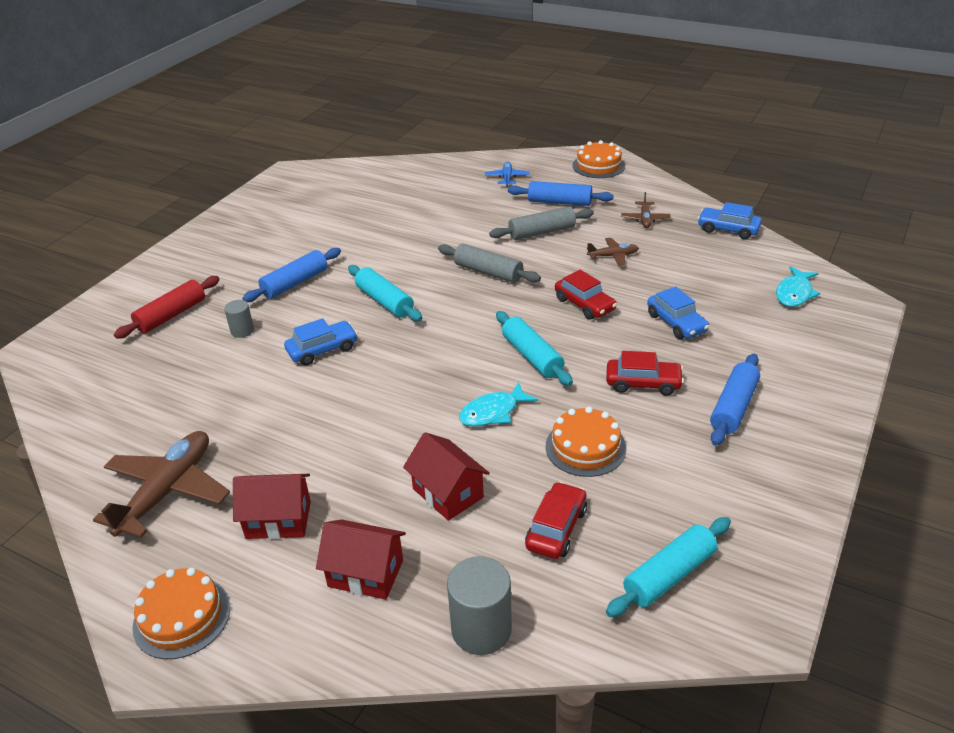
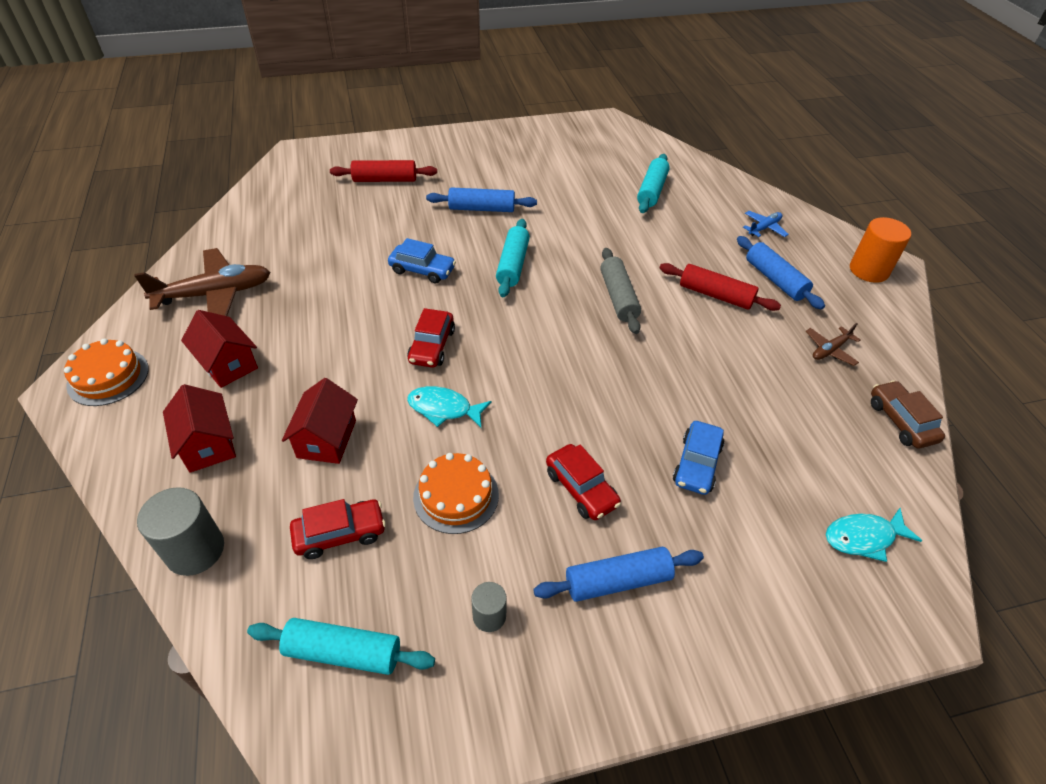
camera: 45 degrees right, 10 degrees up
(242, 331) = (402, 220): grey cylinder -> grey cylinder (489, 616)
(532, 356) = (538, 390): turquoise rolling pin -> turquoise rolling pin (651, 191)
(542, 232) = (715, 295): grey rolling pin -> red rolling pin
(584, 304) = (647, 383): red car -> red car (432, 346)
(598, 166) = (869, 270): orange cake -> orange cylinder
(613, 256) = (742, 361): brown plane -> none
(728, 229) = (901, 421): blue car -> brown car

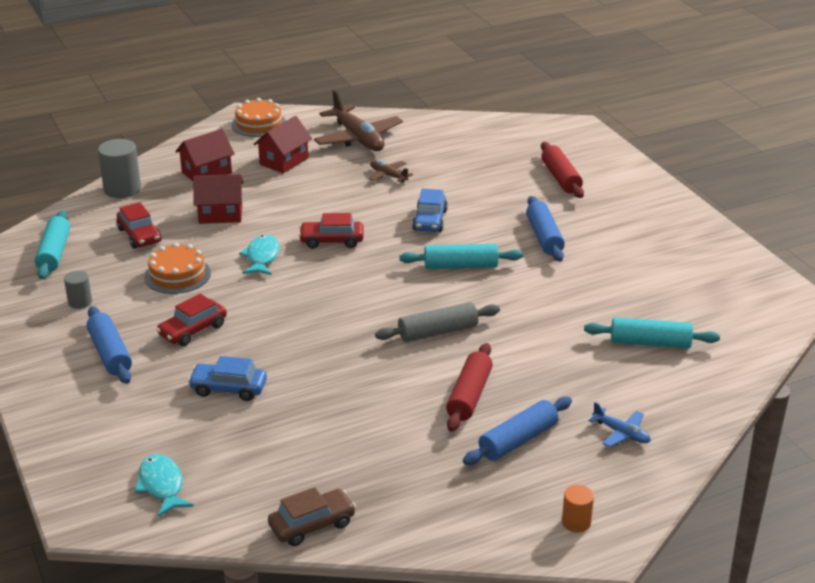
camera: 80 degrees right, 15 degrees down
(830, 350) = (408, 478): brown plane -> brown plane (388, 175)
(869, 270) = (576, 522): orange cylinder -> orange cylinder, size x0.56

